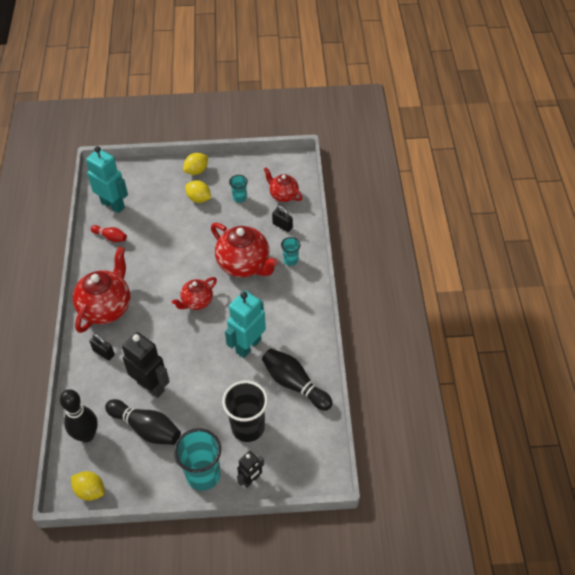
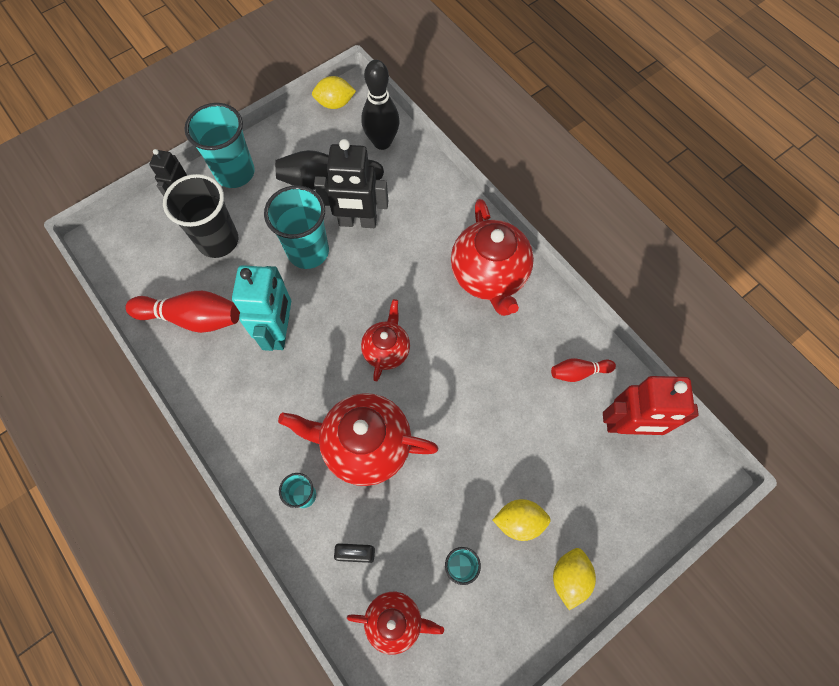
camera: 145 degrees right, 15 degrees up
(104, 353) = (441, 225): black padlock -> none
(113, 205) = (627, 426): turquoise robot -> red robot
(196, 385) = (308, 251): none -> turquoise cup
(294, 384) = (192, 318): black bowling pin -> red bowling pin

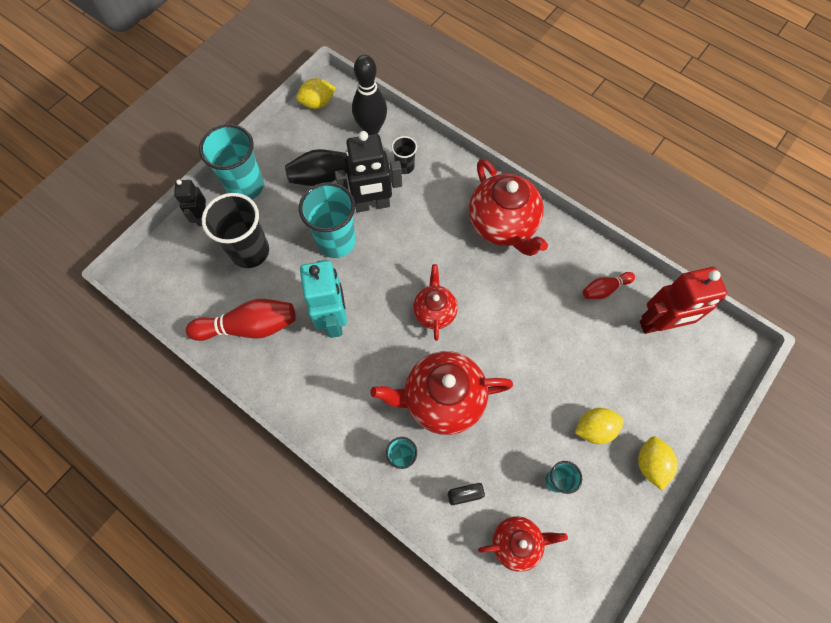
camera: 15 degrees left, 0 degrees up
(404, 190) = (404, 166): none -> black cup

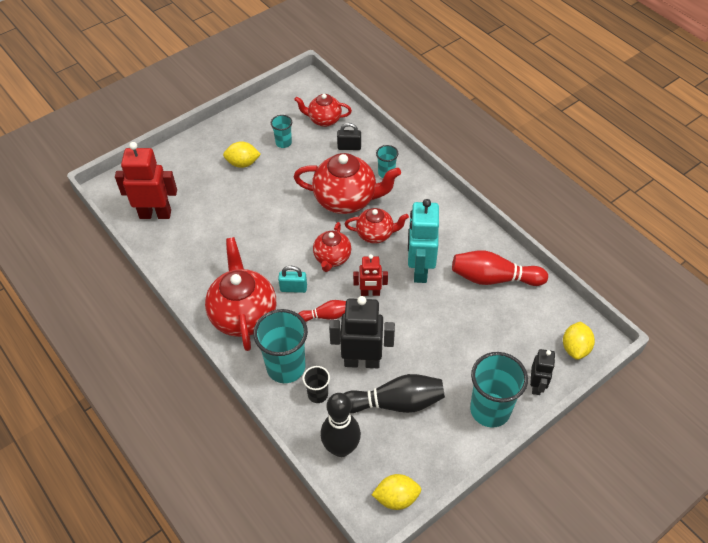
camera: 165 degrees left, 15 degrees down
(250, 251) = (489, 341): black cup -> none
(336, 241) = (405, 333): turquoise cup -> turquoise cup (286, 367)
(381, 278) = (370, 293): none -> red robot
(393, 355) = (376, 234): none -> red teapot
(464, 265) = (293, 288): none -> turquoise padlock
(604, 289) = (183, 246): red bowling pin -> red bowling pin (326, 316)
(650, 464) = (215, 139): yellow lemon -> yellow lemon (575, 348)

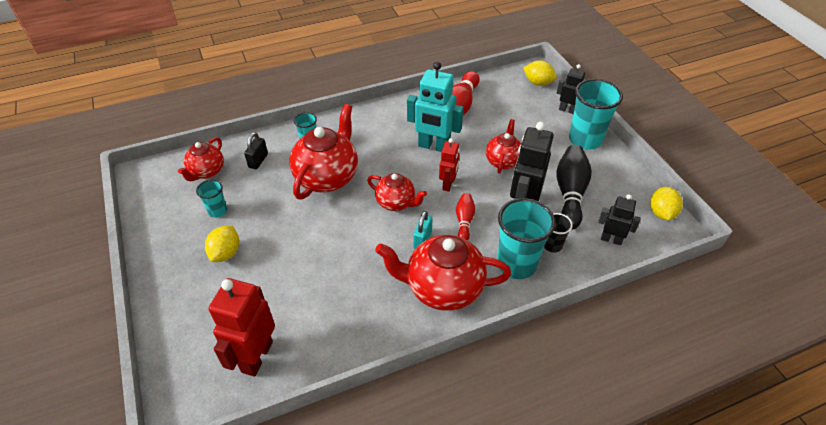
camera: 75 degrees left, 5 degrees down
(341, 448) = (611, 239): black bowling pin -> black robot
(376, 234) = (380, 166): red teapot -> red teapot (503, 161)

